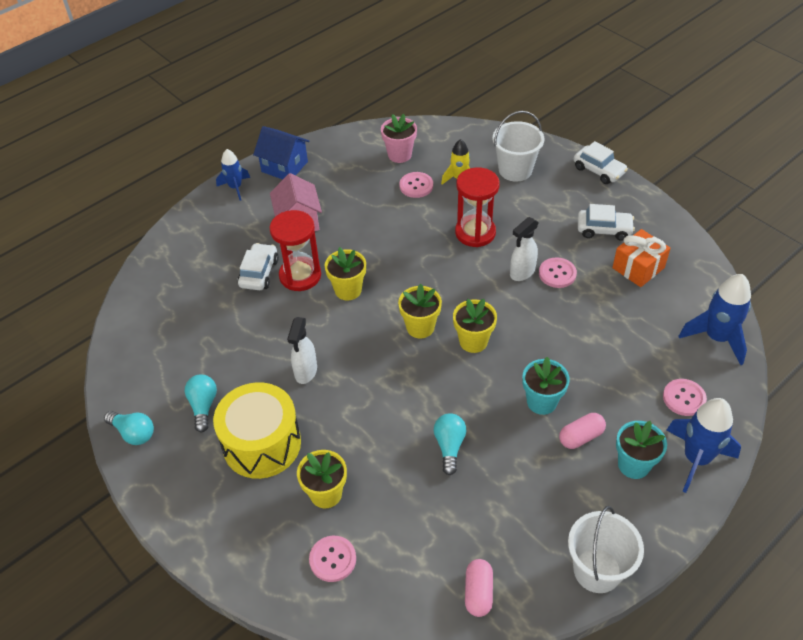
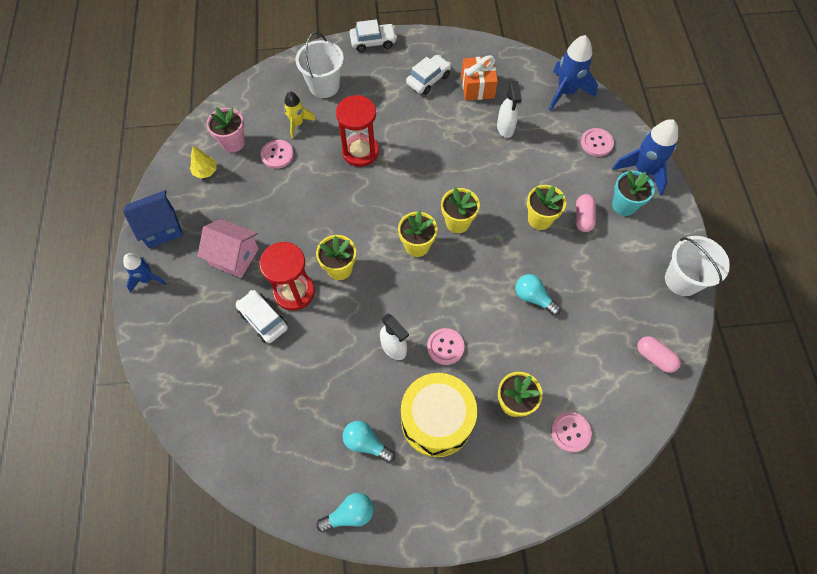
camera: 55 degrees left, 15 degrees up
(357, 157) = (205, 171): none -> yellow tree
(522, 273) = (423, 151): white spray bottle -> white spray bottle (505, 128)
(541, 402) = (540, 219): turquoise flower pot -> yellow flower pot
(557, 274) = (442, 133): pink button -> pink button (445, 347)

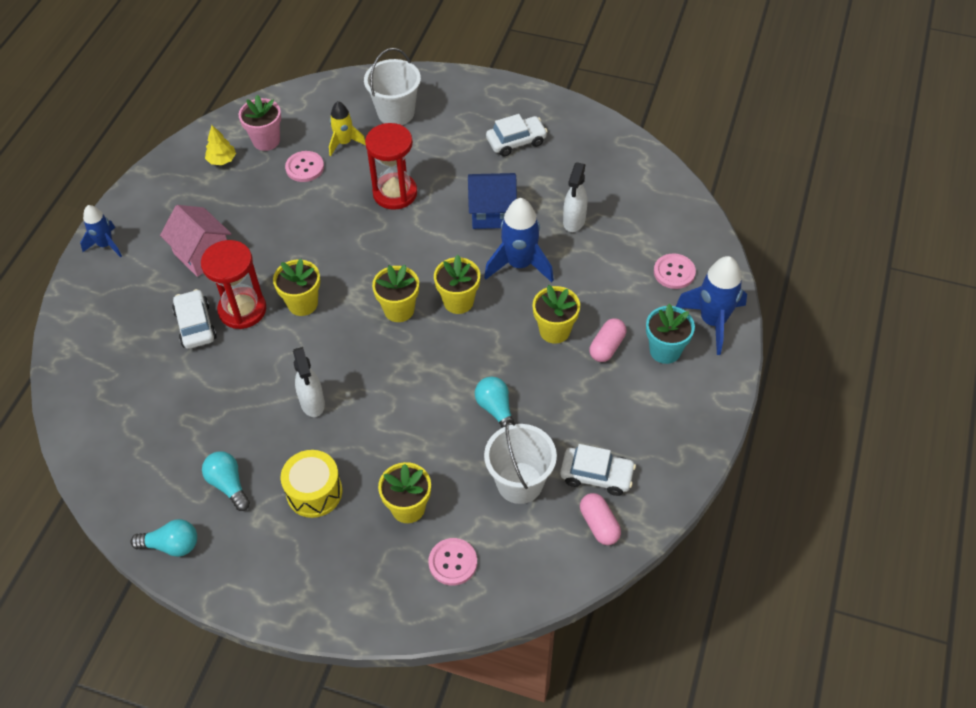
camera: 25 degrees right, 10 degrees down
(161, 228) = (147, 201): blue house -> blue house (492, 213)
(373, 42) = (477, 83): white car -> white car (596, 475)
(436, 420) = (314, 492): yellow drum -> yellow drum, size x0.65
(445, 347) = (368, 423): pink button -> none
(477, 87) = (568, 167): orange gift -> none
(566, 92) = (671, 205): blue rocket -> blue rocket (519, 264)
(682, 280) = (685, 455): white bucket -> white bucket (519, 483)

